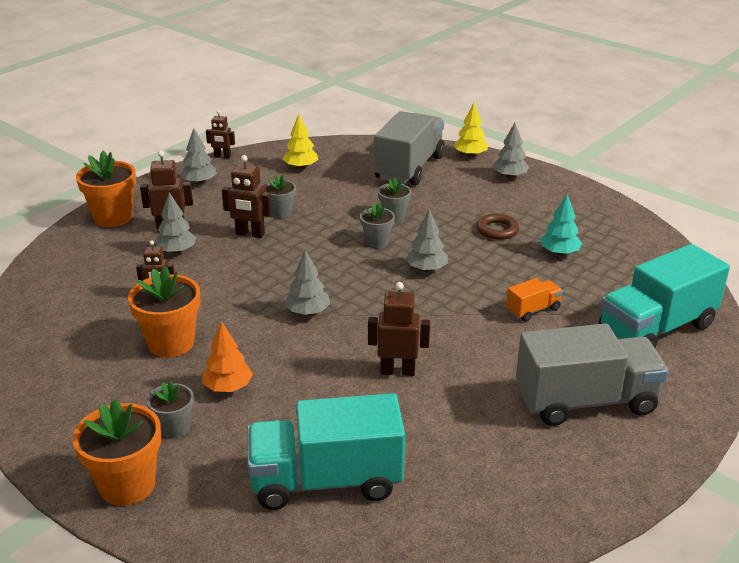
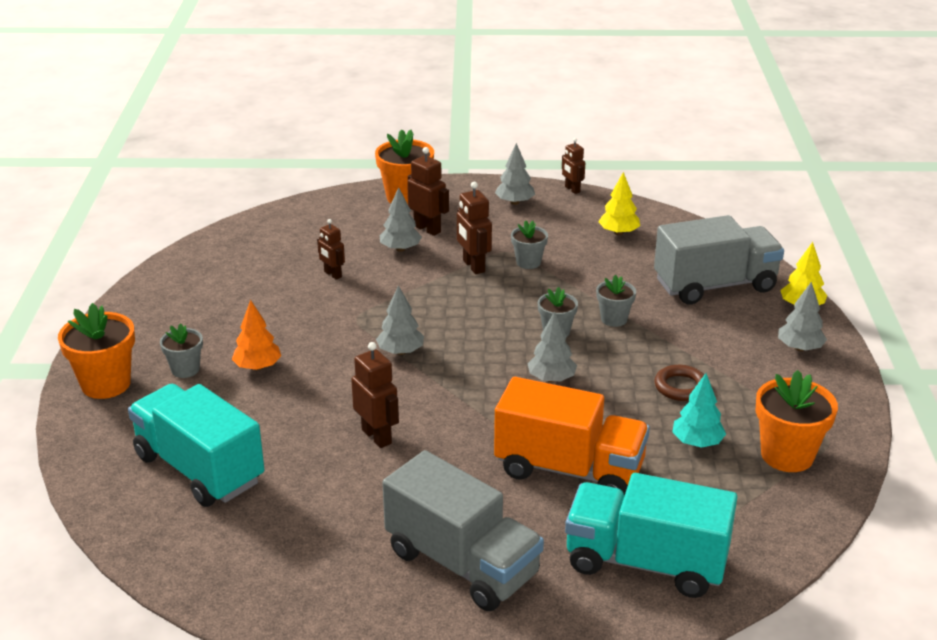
camera: 50 degrees right, 0 degrees up
(171, 343) = (280, 313): orange flower pot -> orange flower pot (787, 455)
(533, 310) = (569, 470): orange truck -> orange truck, size x2.19

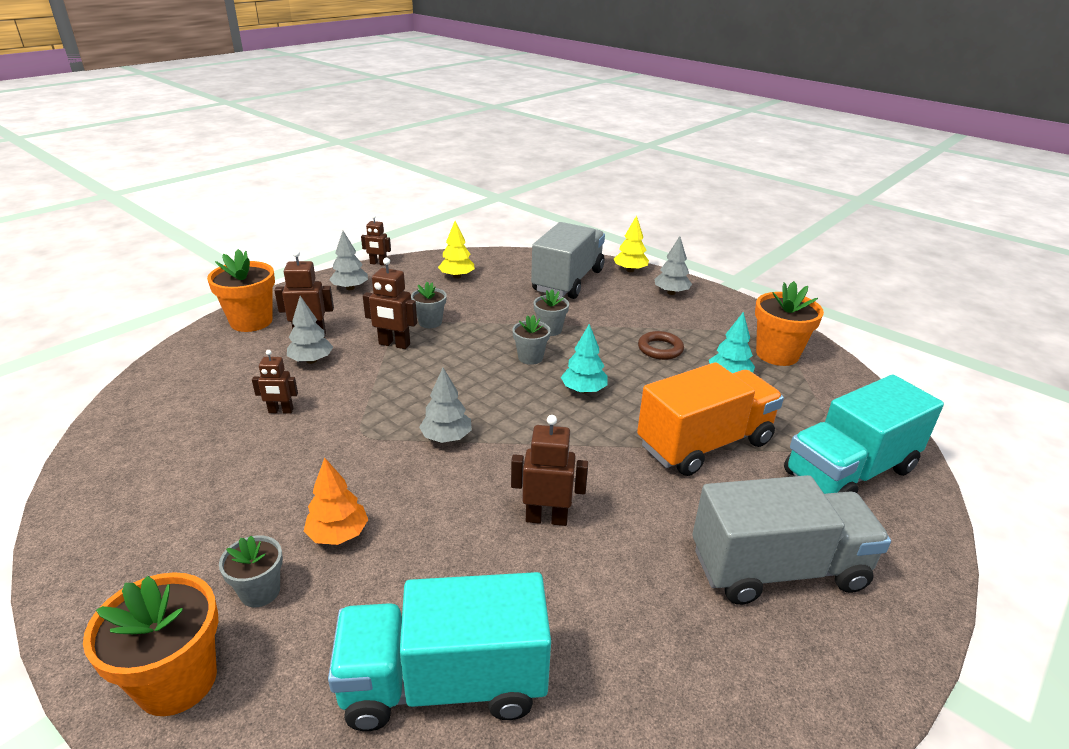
camera: 50 degrees left, 0 degrees up
(551, 378) = (583, 390): grey tree -> turquoise tree

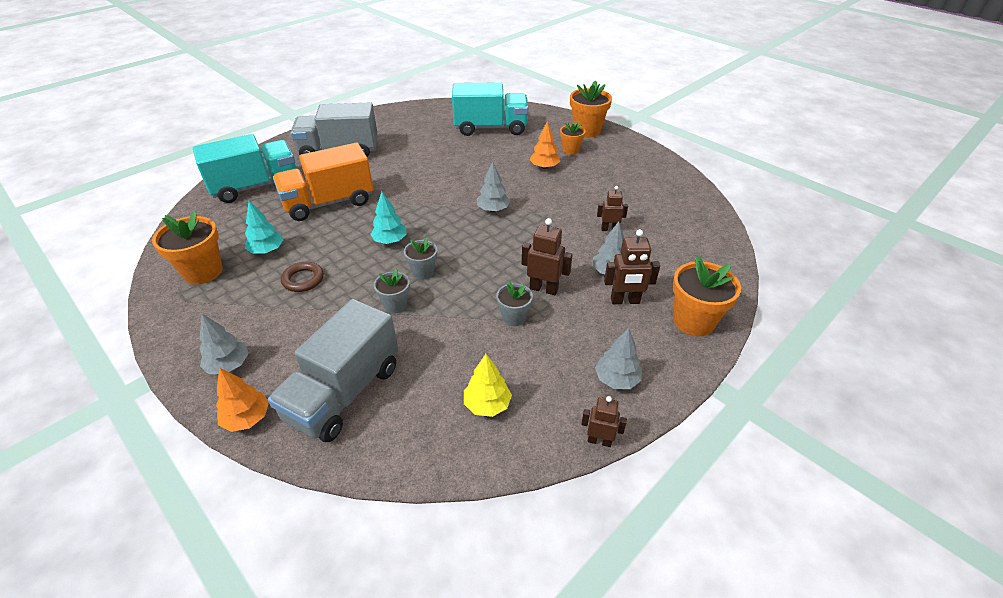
camera: 175 degrees left, 10 degrees up
(260, 591) = (570, 150): grey flower pot -> orange flower pot
(546, 518) = (440, 170): brown robot -> none
(630, 270) = (247, 418): yellow tree -> orange tree

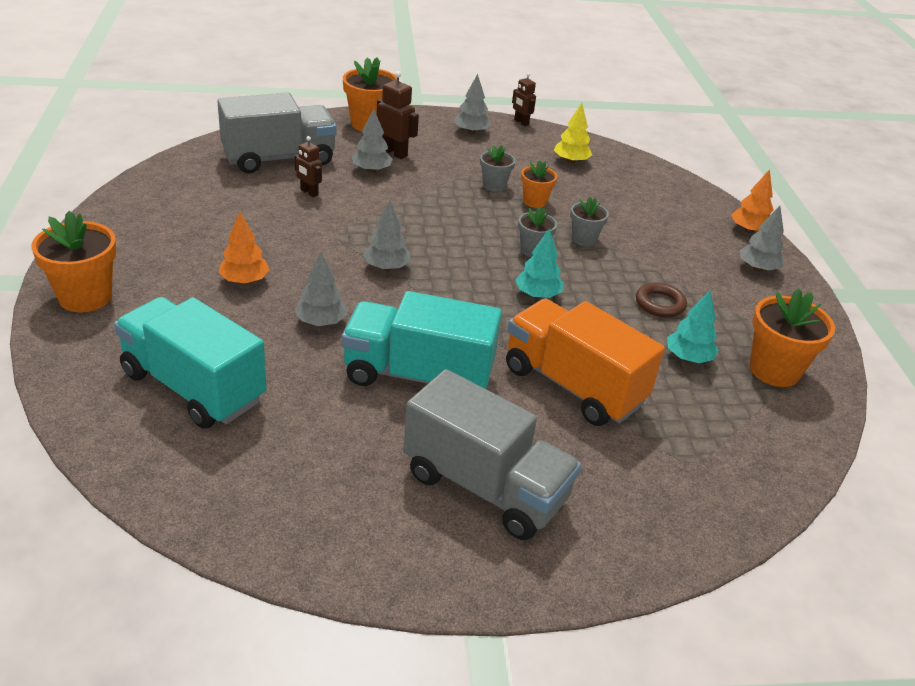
camera: 145 degrees left, 5 degrees down
(255, 186) = (669, 482): turquoise truck -> turquoise truck (418, 375)
(329, 203) = (573, 385): orange truck -> orange truck turned 150 degrees counterclockwise
(344, 392) = (668, 210): grey truck -> grey truck (279, 159)
(482, 169) = (321, 322): none -> grey tree
(543, 289) = (443, 188): brown robot -> none
(570, 150) = (169, 283): orange flower pot -> orange flower pot (534, 201)

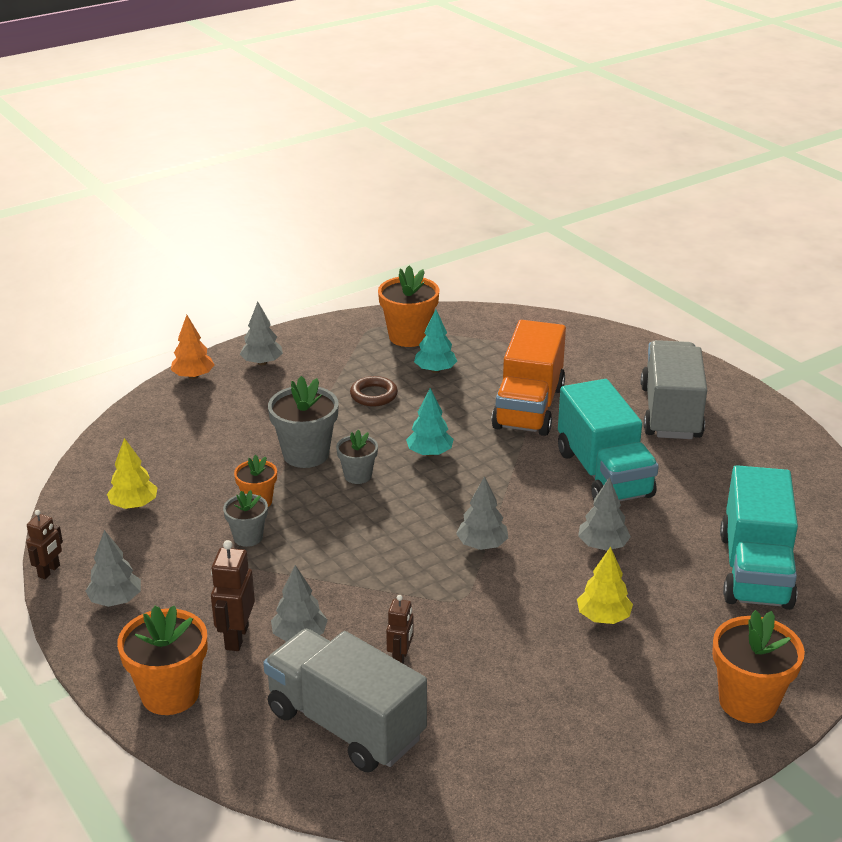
camera: 115 degrees left, 5 degrees down
(244, 281) = (603, 617): orange tree -> yellow tree
(584, 239) = (306, 454): grey flower pot -> grey flower pot, size x1.71

